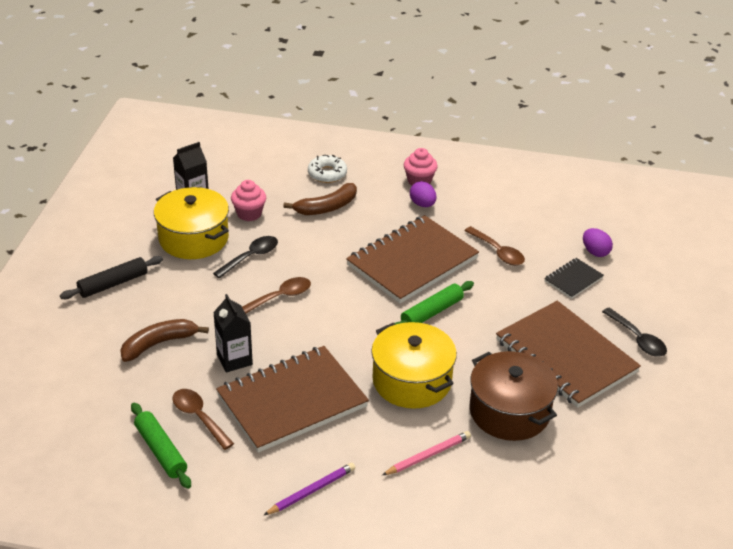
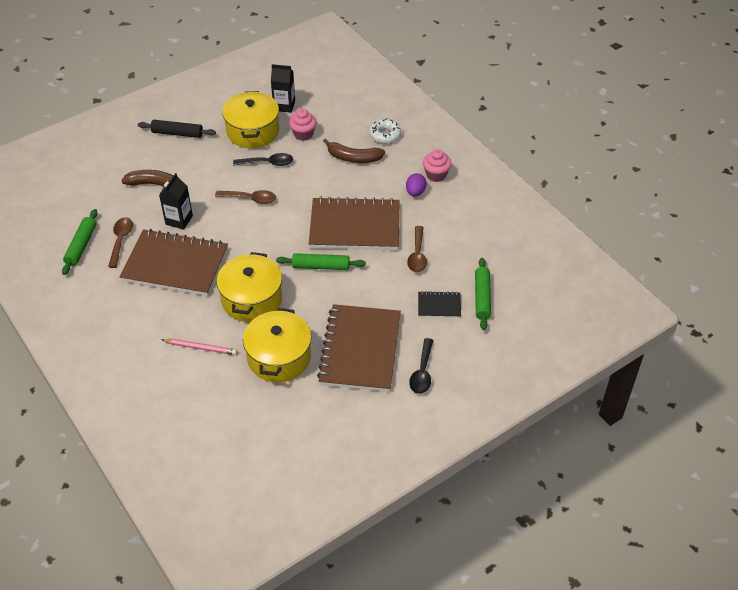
camera: 45 degrees right, 10 degrees up
(311, 491) = (119, 321): purple pencil -> none
(509, 411) = (279, 357): brown pot -> yellow pot
(595, 252) = (482, 297): purple egg -> green rolling pin

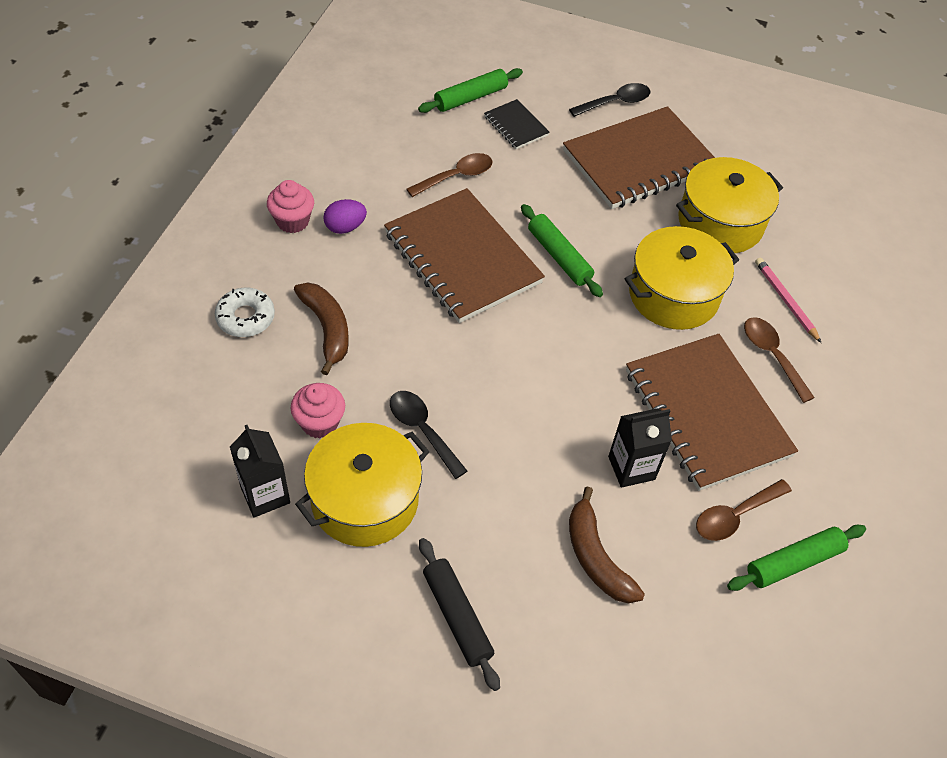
camera: 130 degrees left, 5 degrees up
(250, 199) = (513, 405): brown spoon -> brown spoon (772, 355)

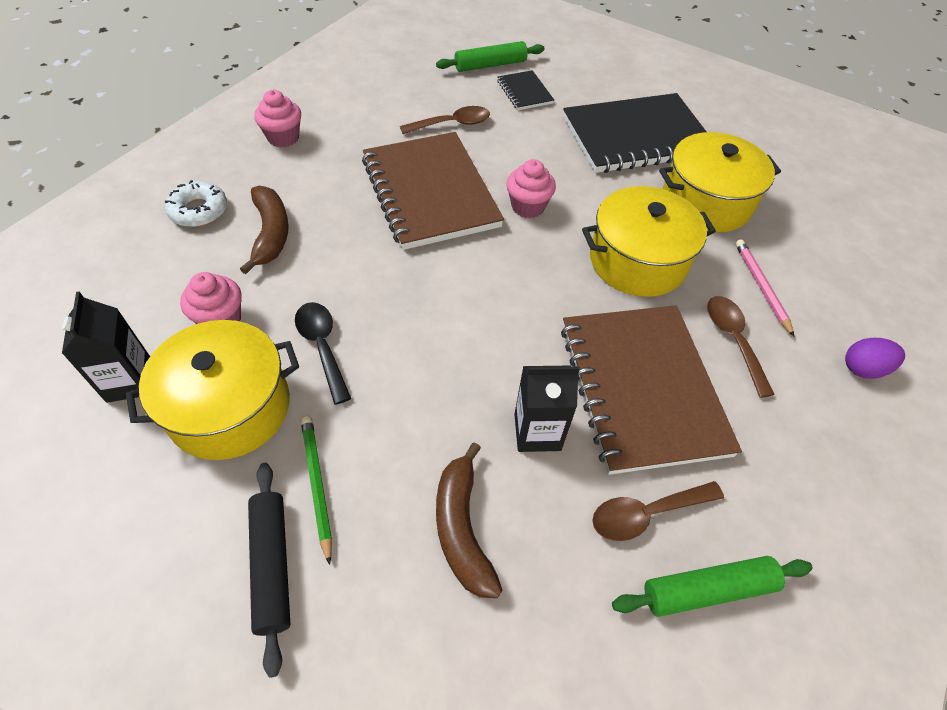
camera: 15 degrees right, 0 degrees up
(345, 227) = (329, 150): purple egg -> purple egg (863, 369)
(467, 548) = (317, 484): none -> green pencil
(559, 256) = (528, 206): green rolling pin -> pink cupcake
(615, 102) = (627, 87): black spoon -> none
(639, 161) = (636, 137): brown notebook -> black notebook

